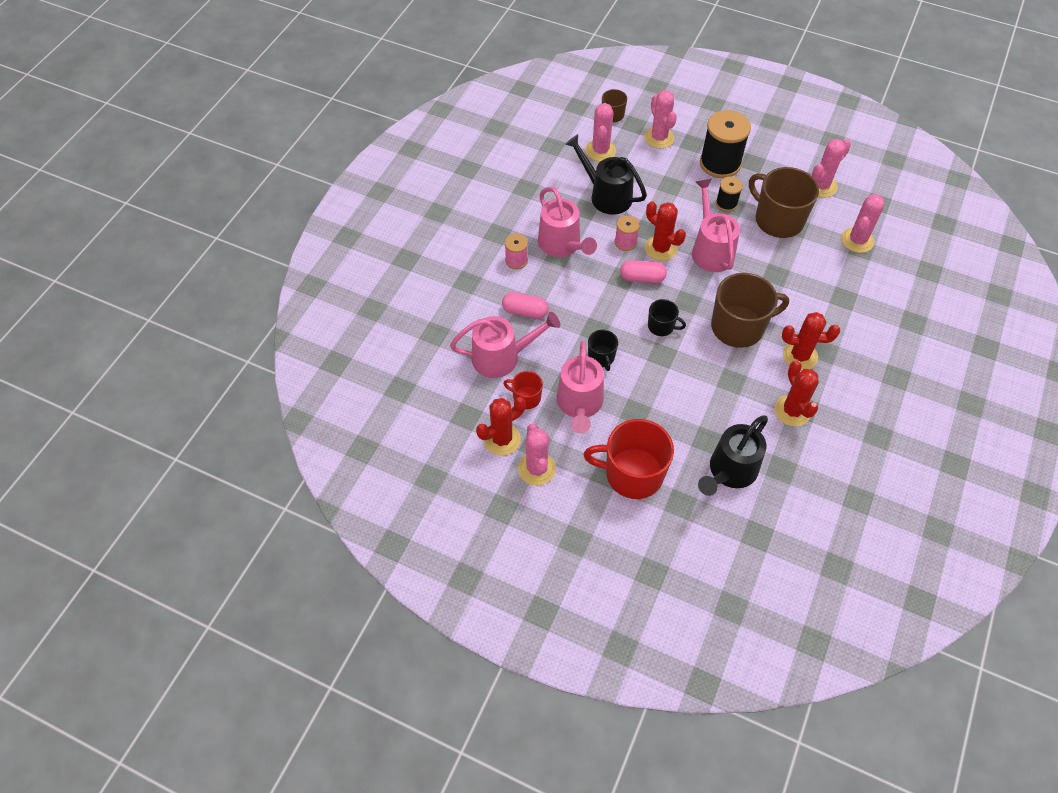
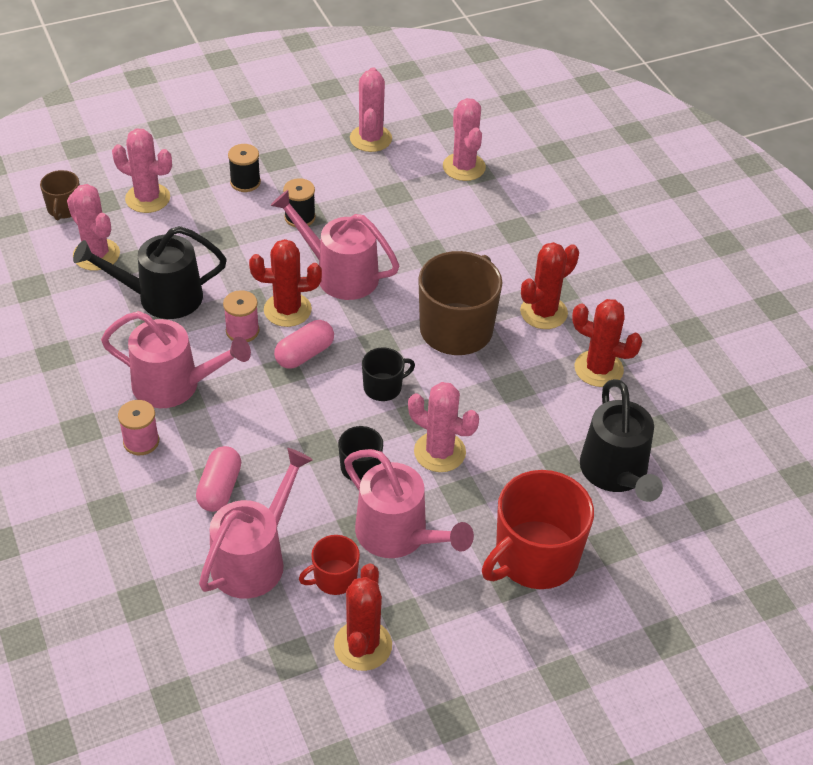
camera: 50 degrees left, 10 degrees down
(525, 311) = (220, 488): pink capsule -> pink capsule turned 45 degrees counterclockwise
(536, 468) = (437, 641): pink cactus -> pink cactus (439, 452)
(720, 163) = (245, 182): black spool -> black spool, size x0.51
(778, 220) = (369, 198): brown mug -> none

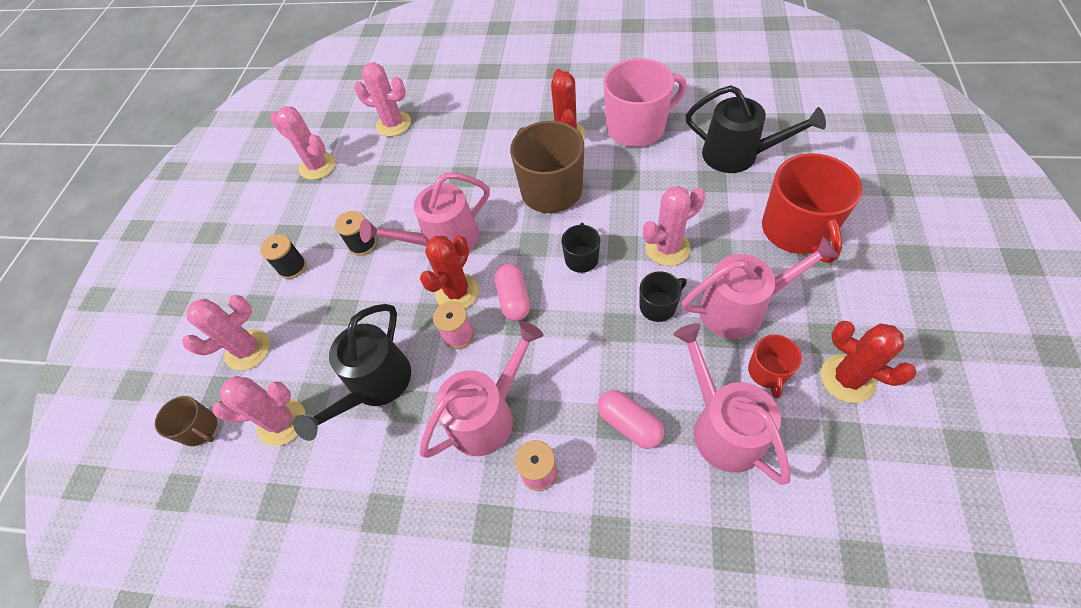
camera: 50 degrees left, 10 degrees up
(598, 369) = (637, 127): red cactus -> pink mug

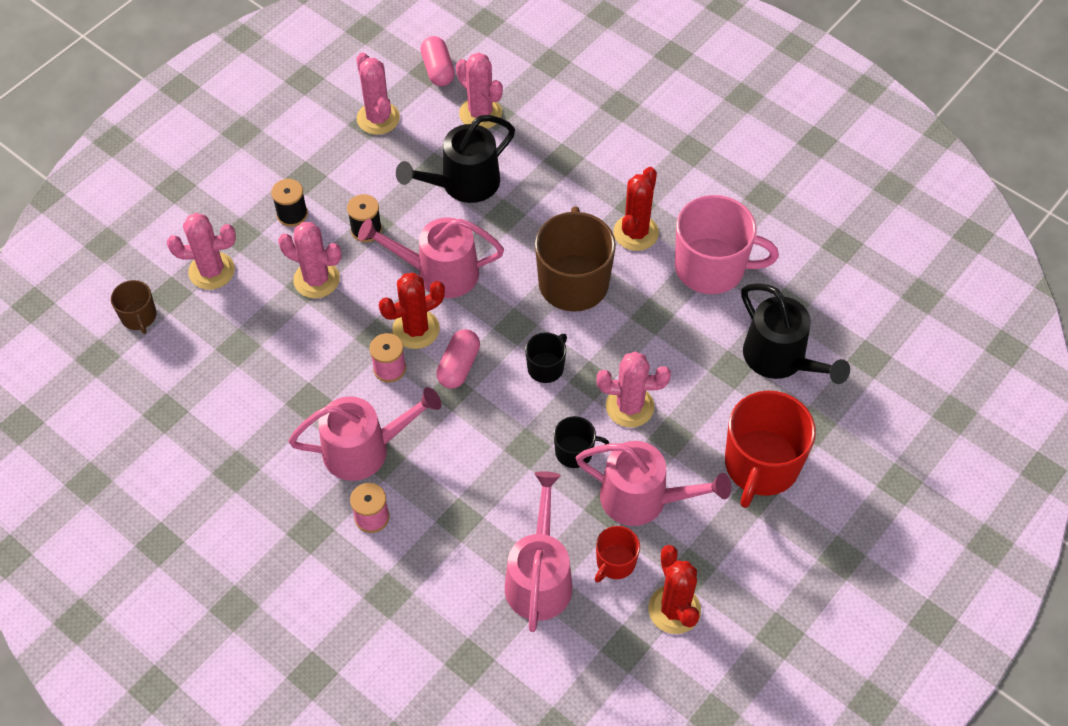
camera: 25 degrees right, 0 degrees up
(282, 422) = (203, 351): pink cactus -> pink cactus (316, 279)
(375, 386) = (293, 368): black watering can -> black watering can (463, 184)
(629, 424) = (469, 528): pink capsule -> pink capsule (438, 70)

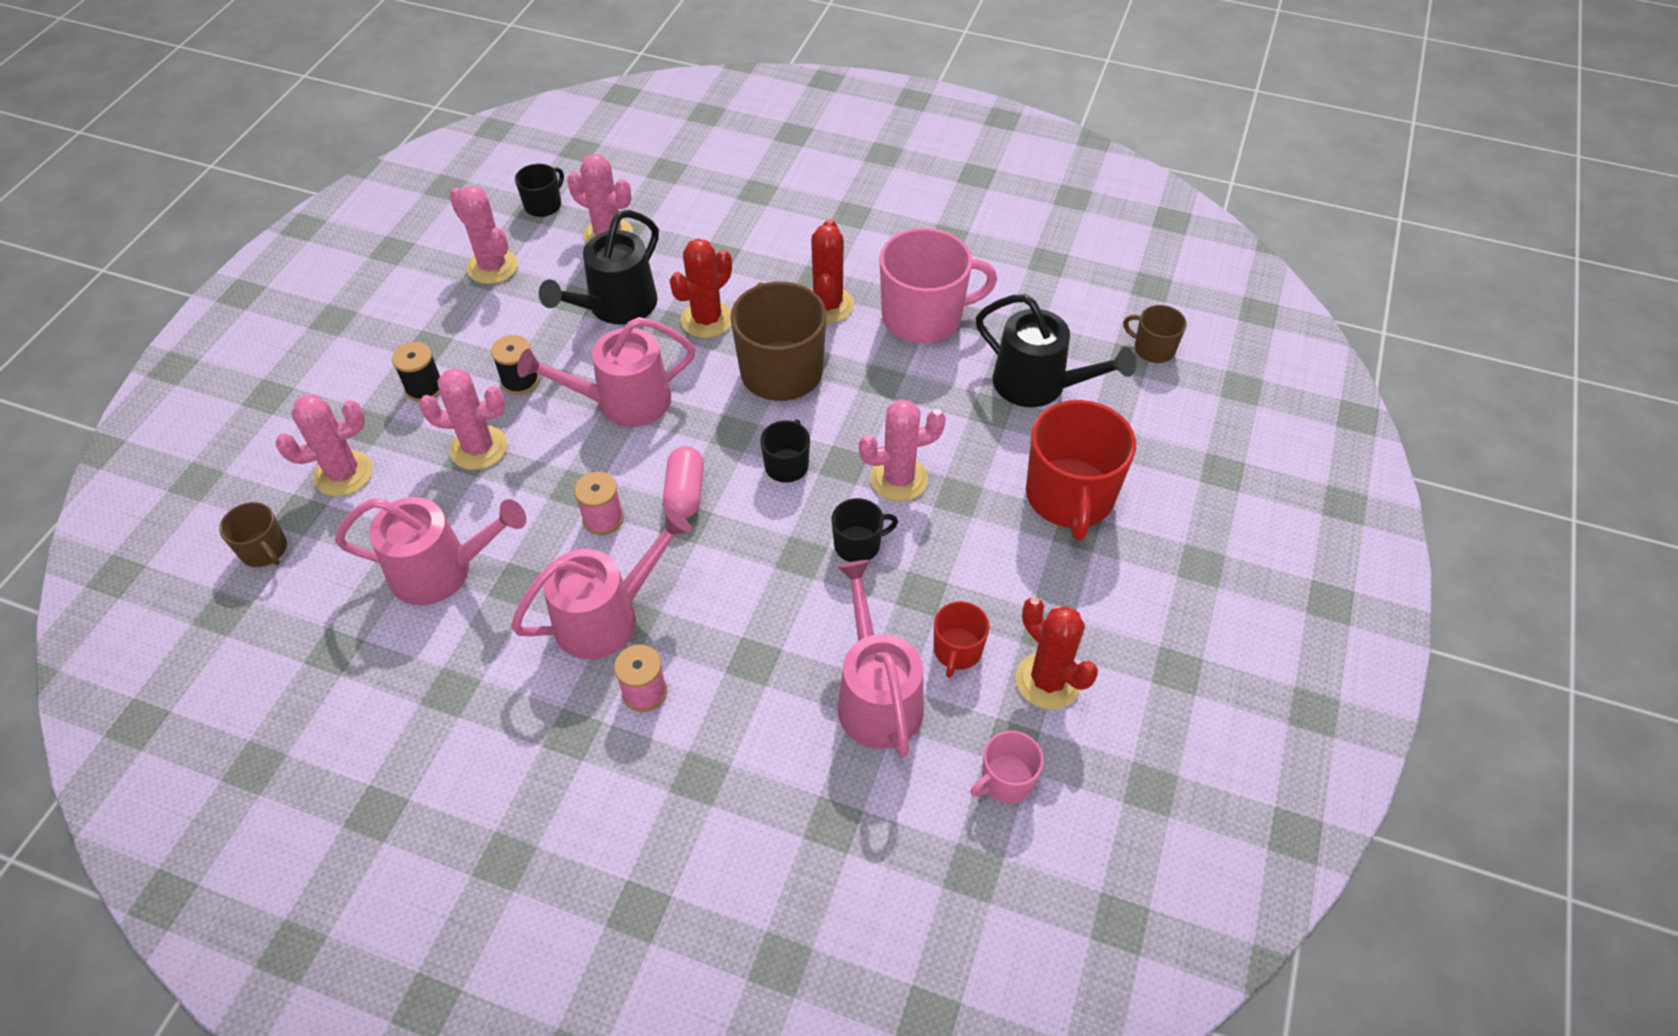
camera: 20 degrees left, 5 degrees down
(416, 329) = (619, 468): red cactus -> red cactus (707, 320)
(438, 70) = (543, 205): pink capsule -> black mug
(608, 674) = (1006, 780): none -> pink mug
(643, 499) = (958, 571): pink watering can -> pink watering can (443, 570)
(895, 355) = (1153, 349): none -> brown mug

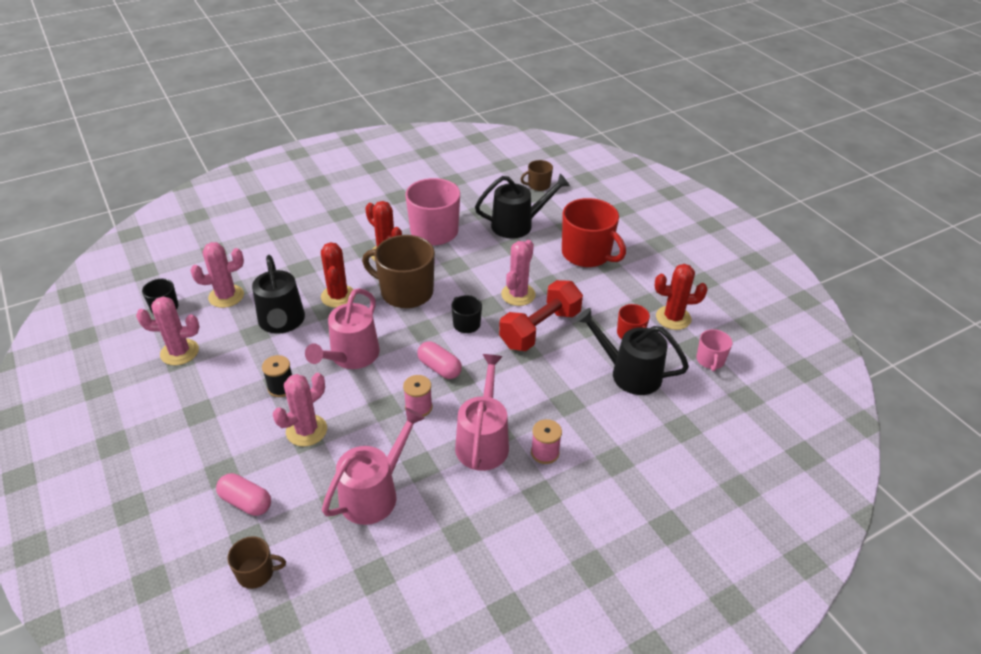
camera: 50 degrees left, 10 degrees down
(343, 474) = (246, 502): pink cactus -> pink capsule
(424, 388) = (229, 430): black spool -> none
(858, 544) = (540, 329): black mug -> red dumbbell
(876, 696) = (629, 373): pink watering can -> black watering can

